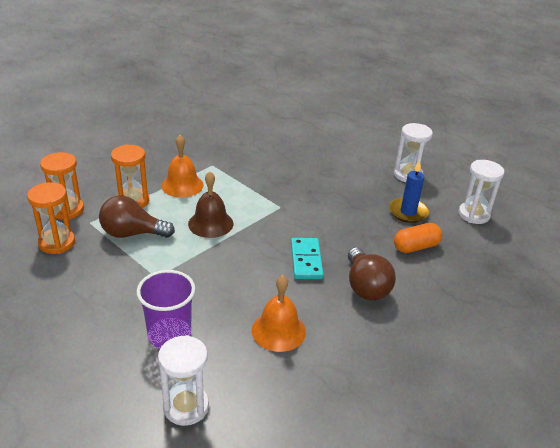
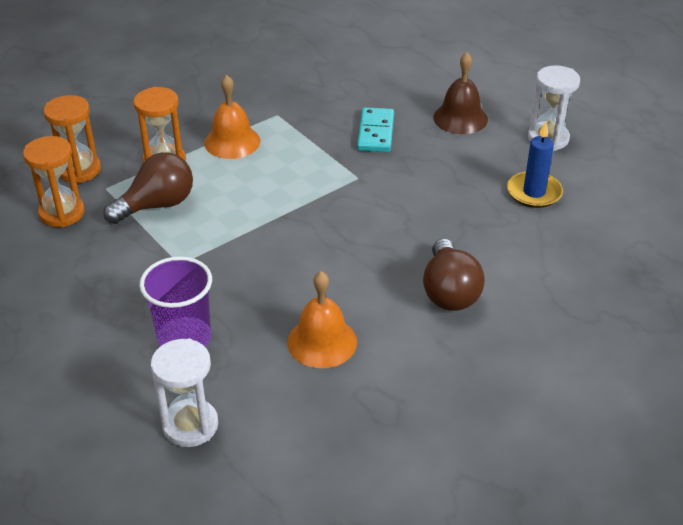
camera: 10 degrees right, 5 degrees up
(132, 233) = (157, 205): brown light bulb -> brown light bulb turned 135 degrees clockwise
(210, 223) = (260, 196): brown bell -> brown bell (460, 118)
(306, 260) = (377, 252): turquoise domino -> turquoise domino (375, 133)
(416, 247) = (532, 242): orange capsule -> none
(474, 214) = (628, 200): white hourglass -> none

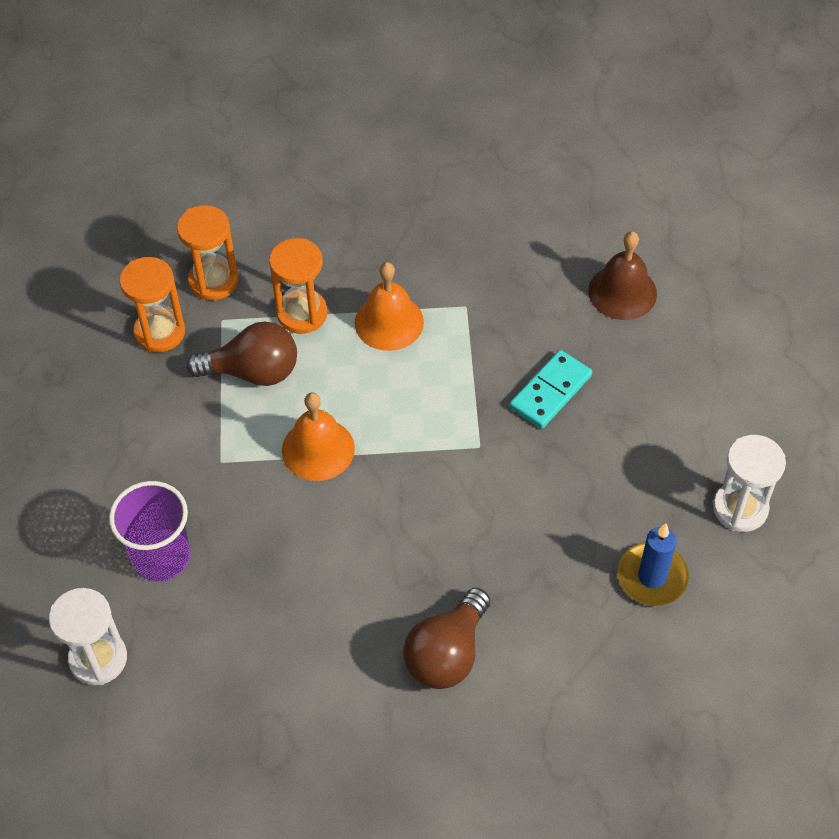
camera: 35 degrees right, 15 degrees up
(322, 342) = (278, 638): orange bell -> orange bell (318, 449)
(460, 118) = (664, 421): brown bell -> brown bell (622, 292)

